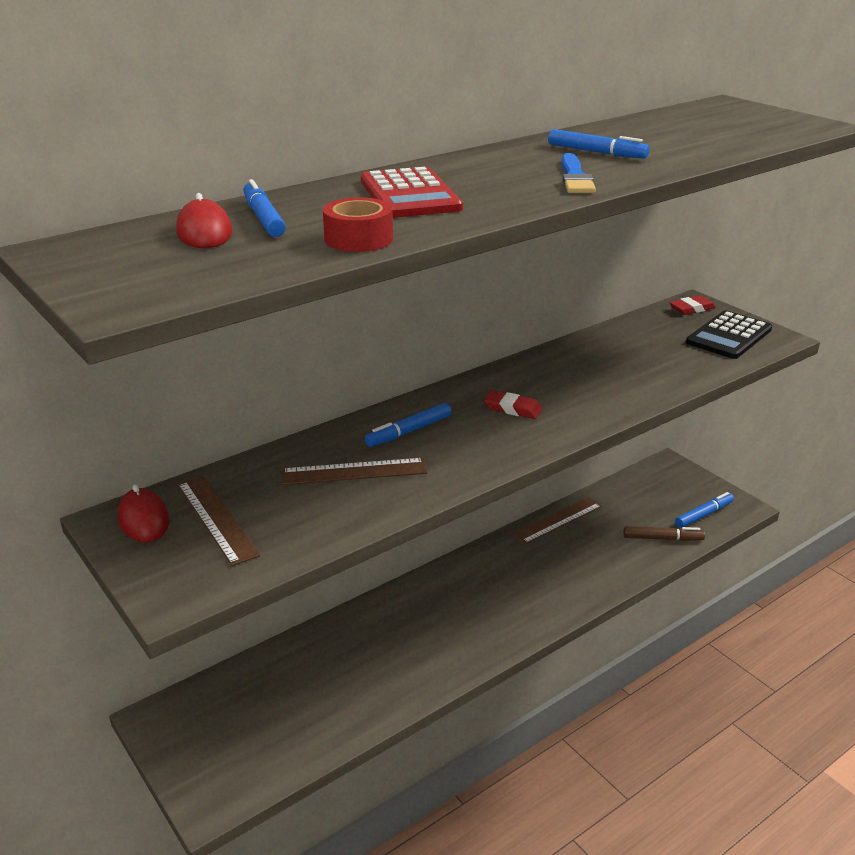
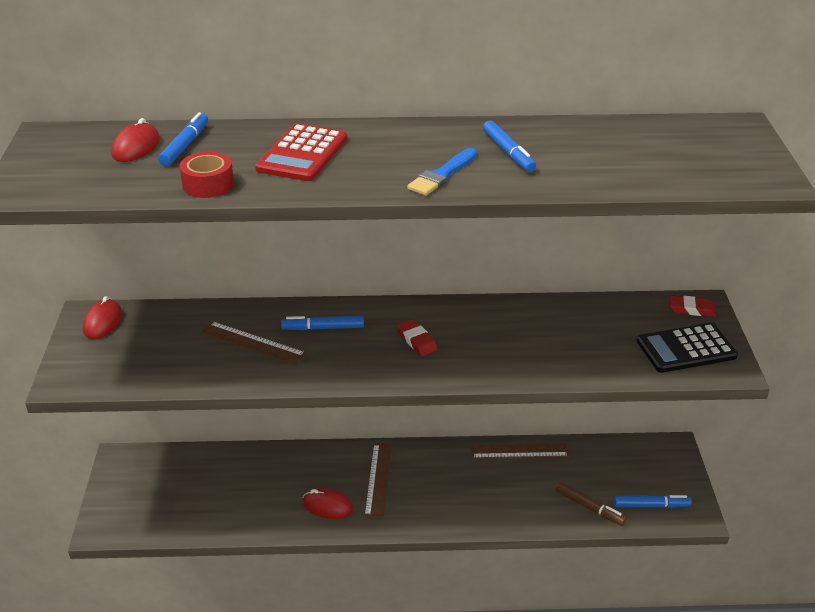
camera: 35 degrees right, 5 degrees up
(216, 519) = (139, 340): brown ruler -> brown ruler (378, 479)
(440, 649) = (327, 506): none -> red mouse

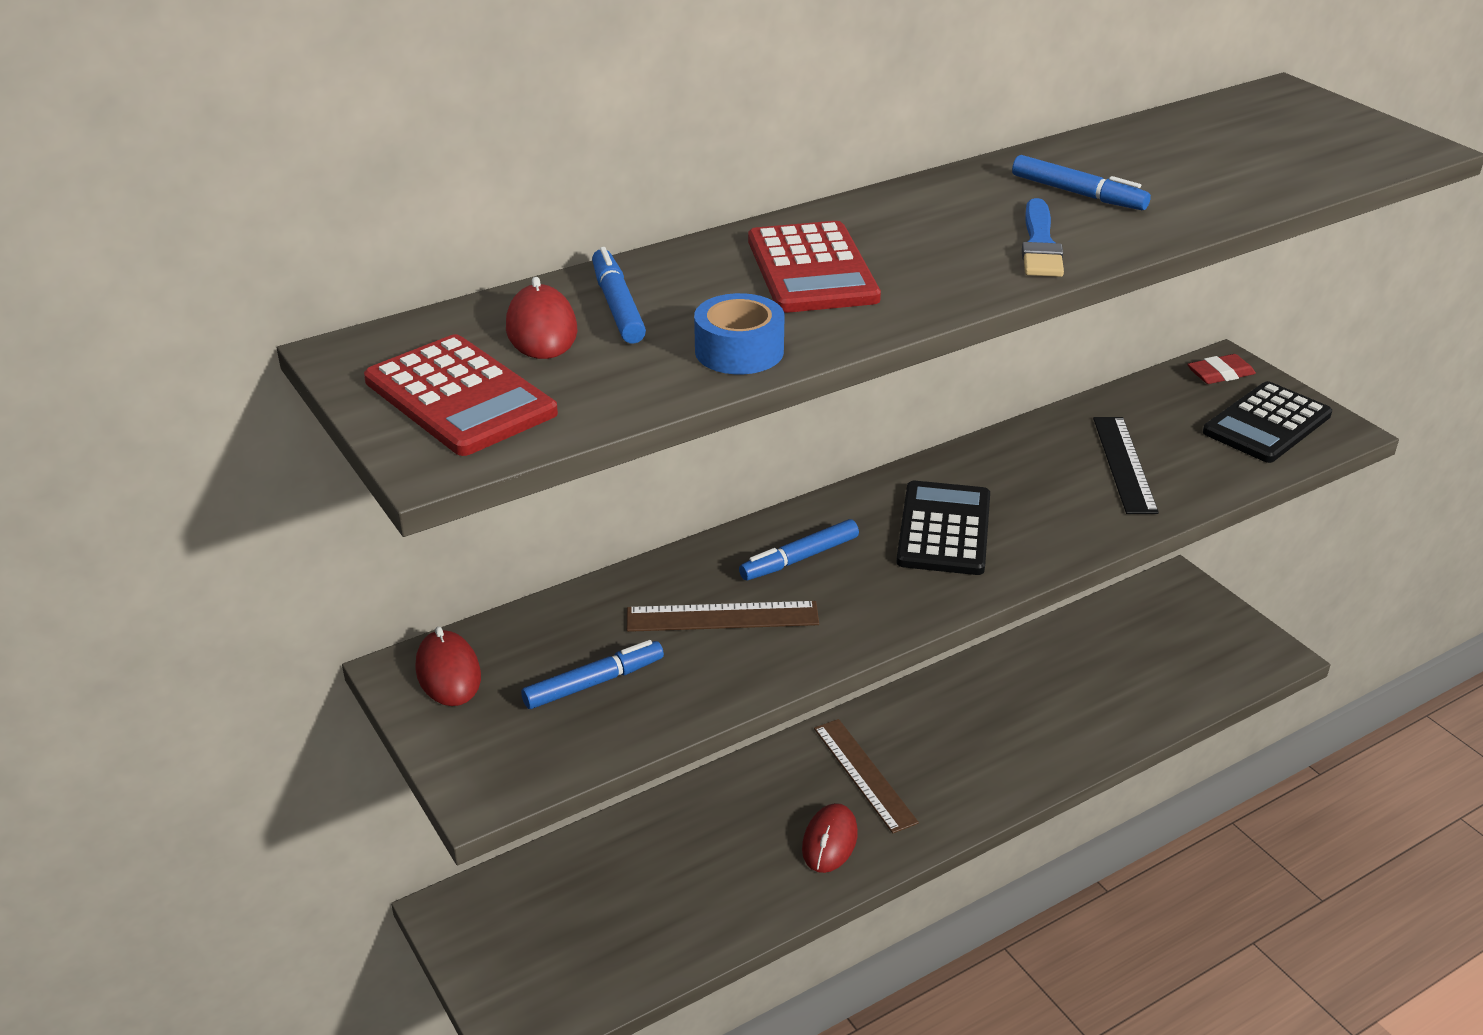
camera: 30 degrees left, 0 degrees up
(59, 168) = (460, 397): none -> red calculator
(208, 184) = (739, 351): red tape -> blue tape
(327, 506) = (829, 841): red mouse -> red mouse turned 60 degrees counterclockwise
(416, 340) = (944, 529): red eraser -> black calculator
(519, 451) = (1008, 660): brown ruler -> none
(564, 341) = (1124, 464): none -> black ruler
(590, 508) = (1155, 697): brown marker -> none
(651, 505) = (1219, 664): blue marker -> blue marker (593, 683)

